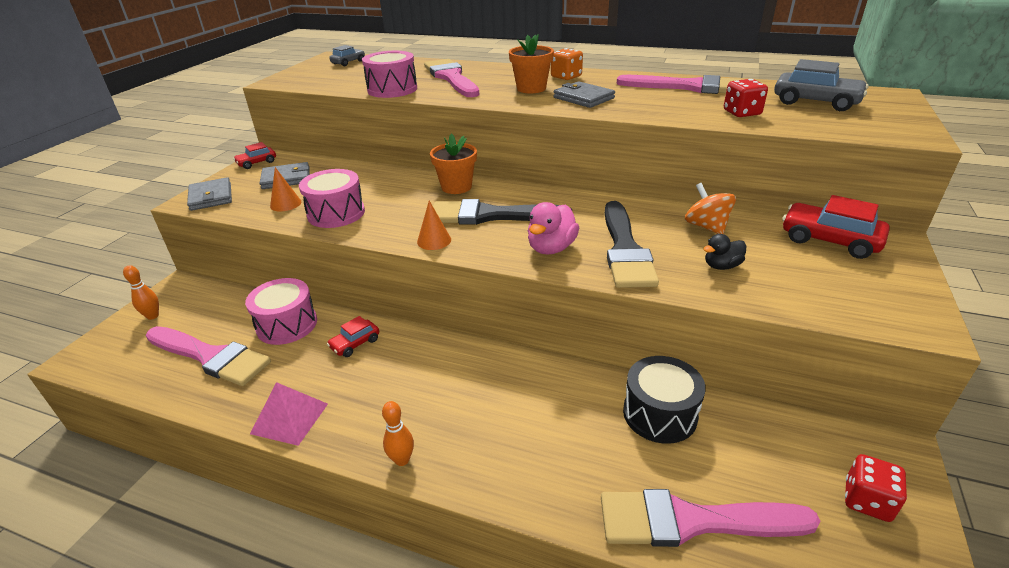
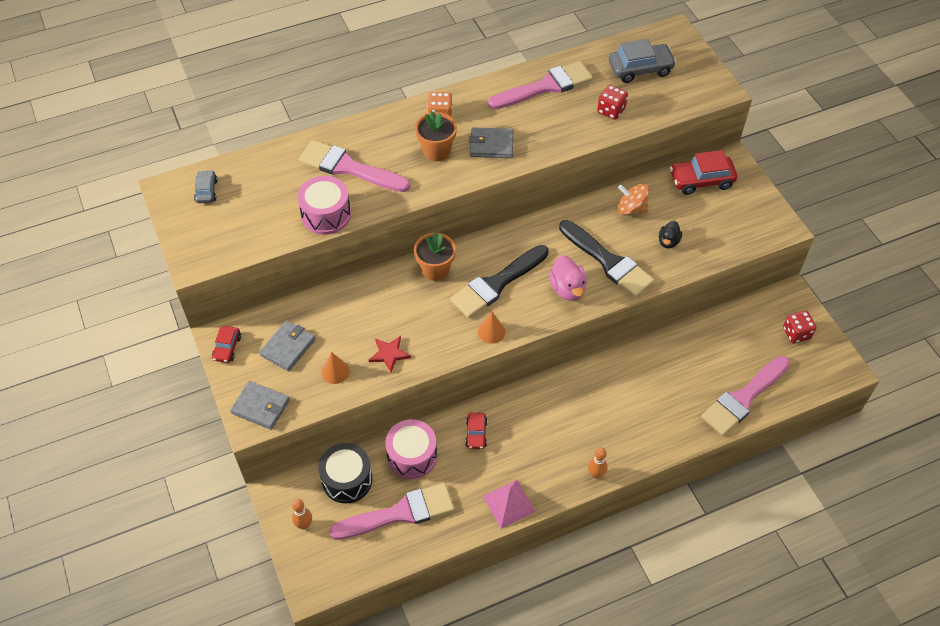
camera: 45 degrees left, 20 degrees up
(336, 213) = (389, 354): pink drum -> red star
(659, 414) = (683, 351): black drum -> black drum (347, 480)

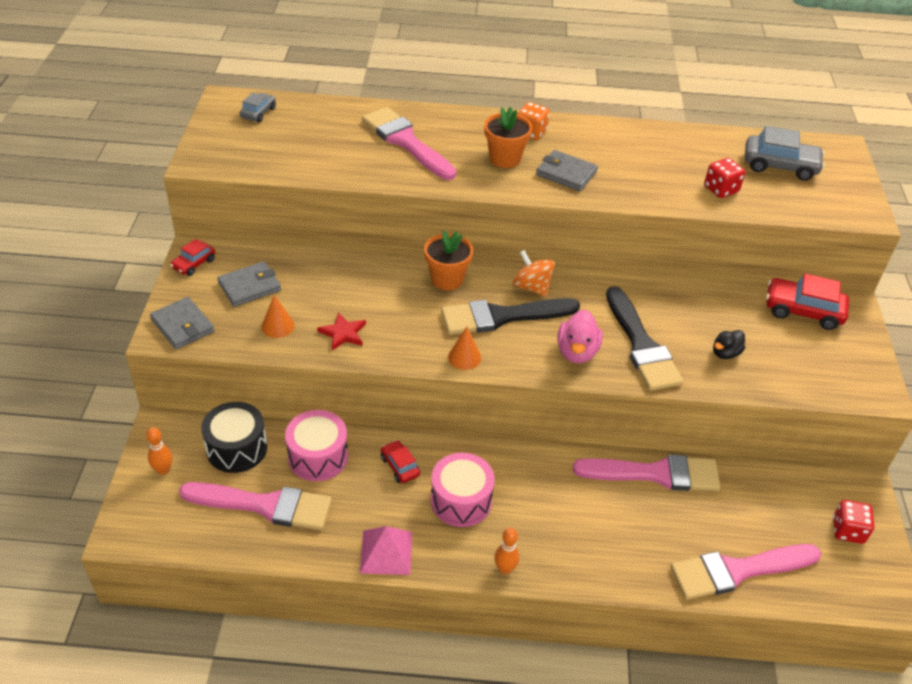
camera: 25 degrees right, 10 degrees down
(326, 215) = (353, 170): pink drum -> pink drum (461, 500)
(476, 434) = (400, 466): red car -> red car turned 120 degrees clockwise
(545, 87) = (660, 146): pink brush -> pink brush (655, 474)
(631, 209) = (701, 307): orange spinning top -> orange spinning top (532, 287)

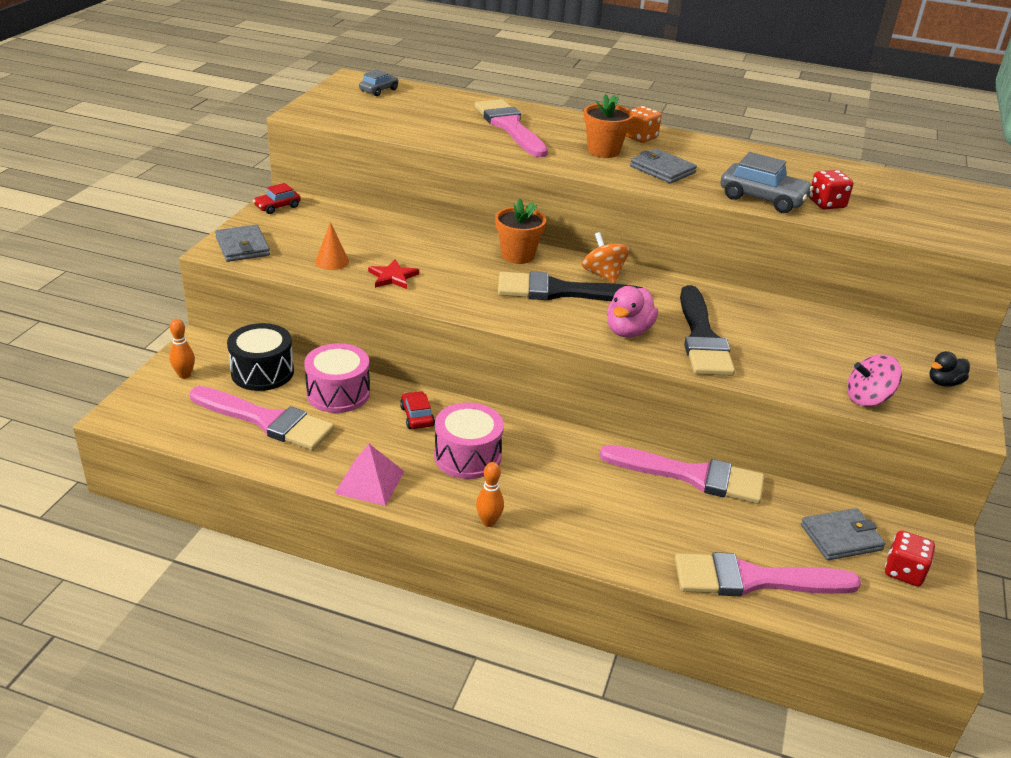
camera: 15 degrees right, 10 degrees down
(249, 286) = (320, 230): grey wallet -> grey wallet (841, 537)
(464, 357) = (506, 315): orange cone -> none
(725, 353) = (795, 360): black duck -> black duck (944, 383)
(780, 166) = (903, 197): grey car -> grey car (762, 199)
(795, 384) = (867, 399): none -> pink spinning top
(803, 311) = (901, 342): red car -> none

